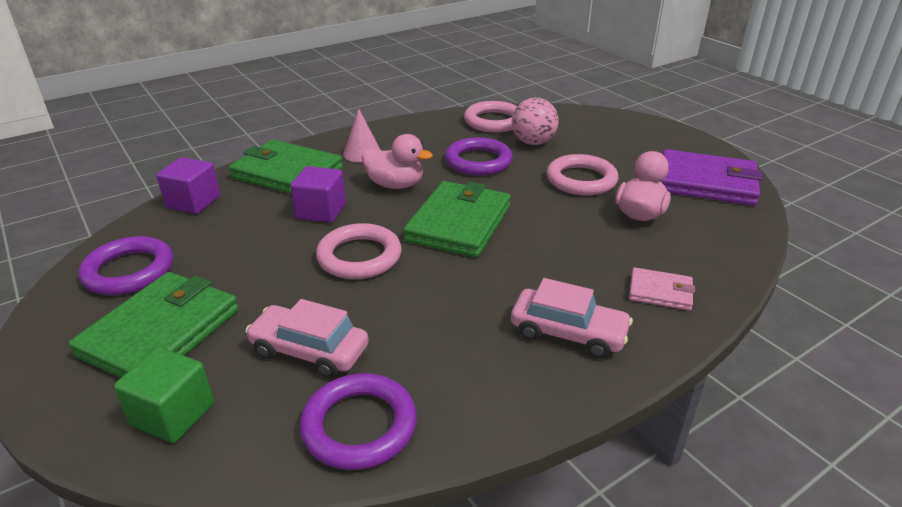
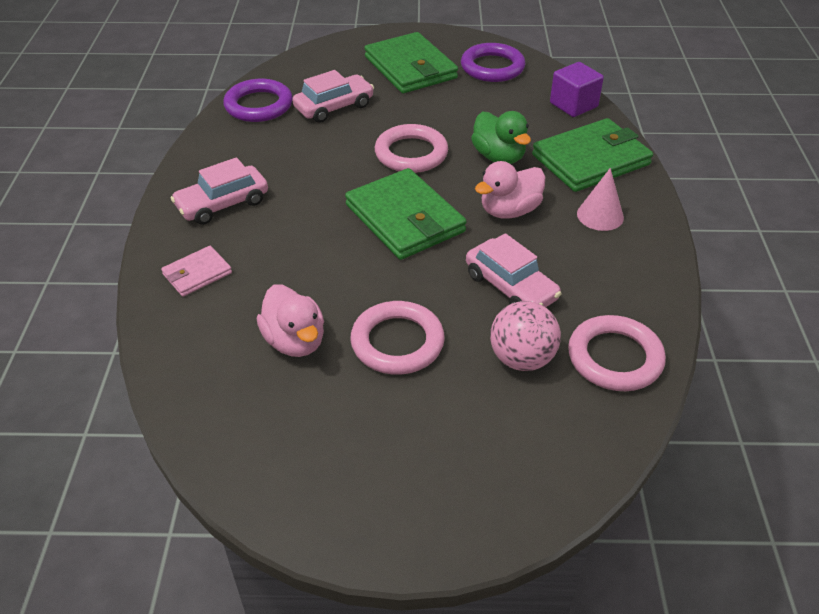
camera: 125 degrees right, 10 degrees up
(173, 414) = (336, 61): green cube -> none
(321, 211) = (499, 157): purple cube -> green duck
(478, 161) = (511, 287): purple ring -> pink car
(706, 182) = (284, 450): purple wallet -> none

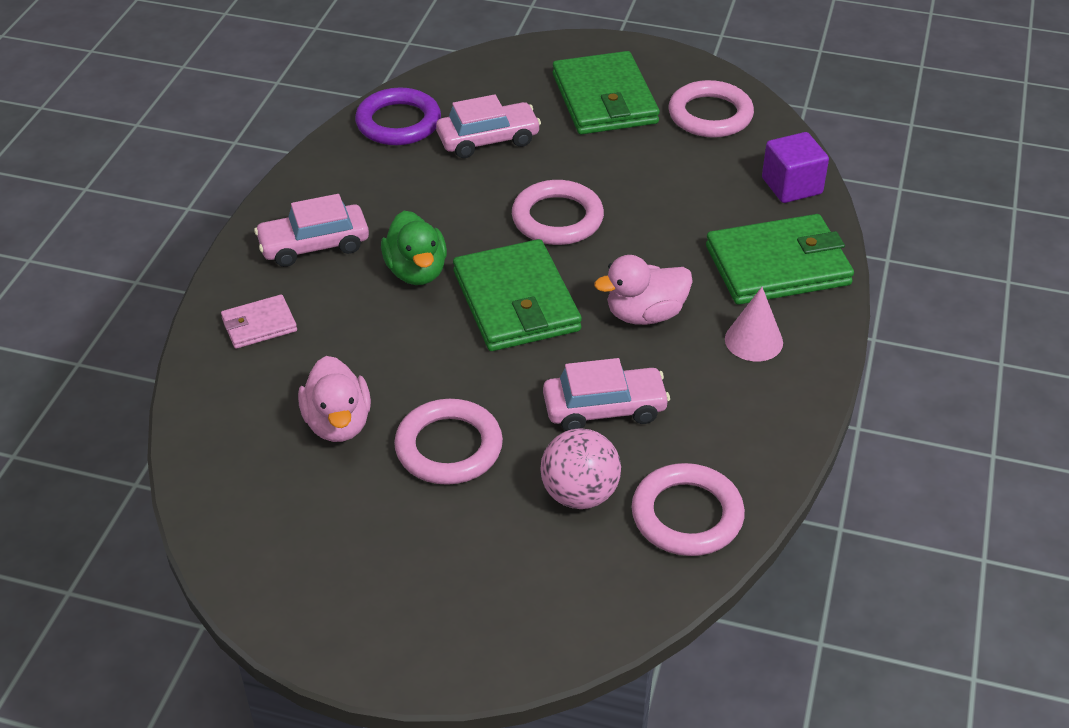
camera: 15 degrees right, 0 degrees up
(492, 67) = (710, 115): purple ring -> pink ring
(499, 157) = (663, 241): green duck -> green duck (416, 271)
(511, 287) = (604, 408): pink car -> pink car turned 75 degrees counterclockwise

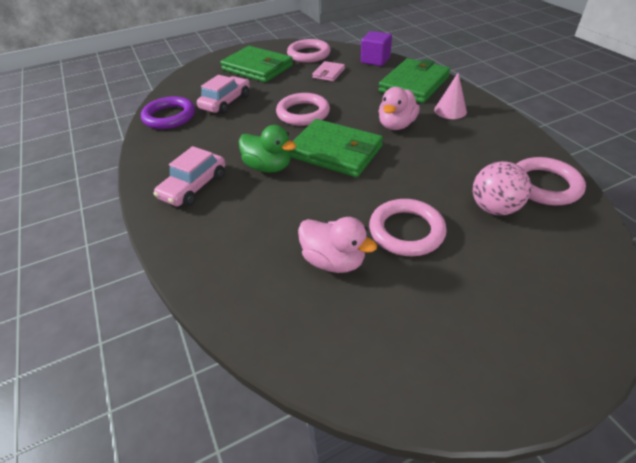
camera: 40 degrees left, 0 degrees up
(259, 325) = (213, 243): pink wallet -> pink wallet (328, 73)
(604, 408) = (442, 168): pink car -> none

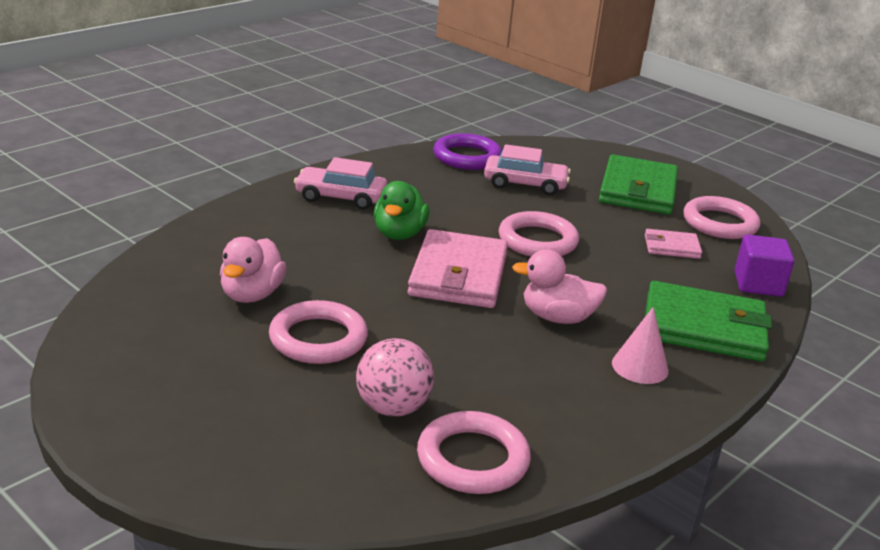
camera: 65 degrees right, 15 degrees down
(335, 151) = (458, 275): green wallet -> pink wallet

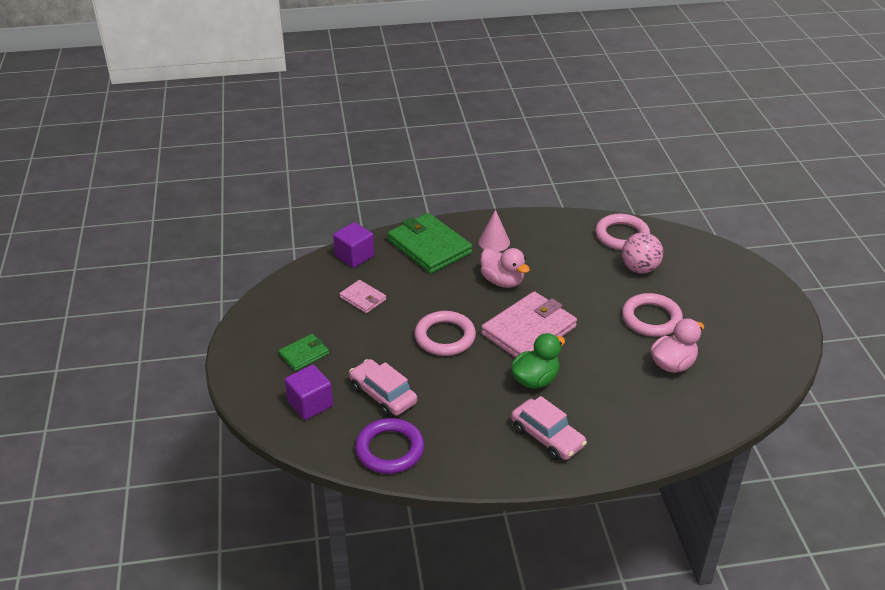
camera: 140 degrees left, 10 degrees up
(573, 164) = (310, 404): none -> purple cube
(638, 190) = (304, 354): green wallet -> green wallet, size x0.51
(719, 223) = (298, 303): pink ring -> none

